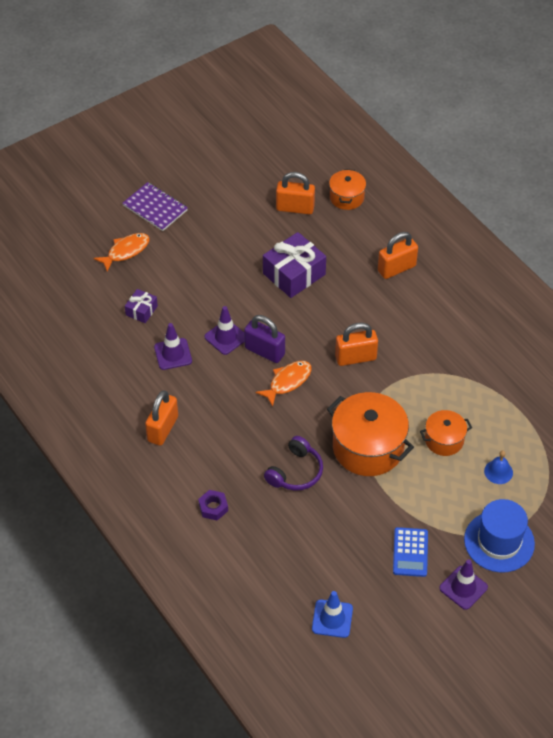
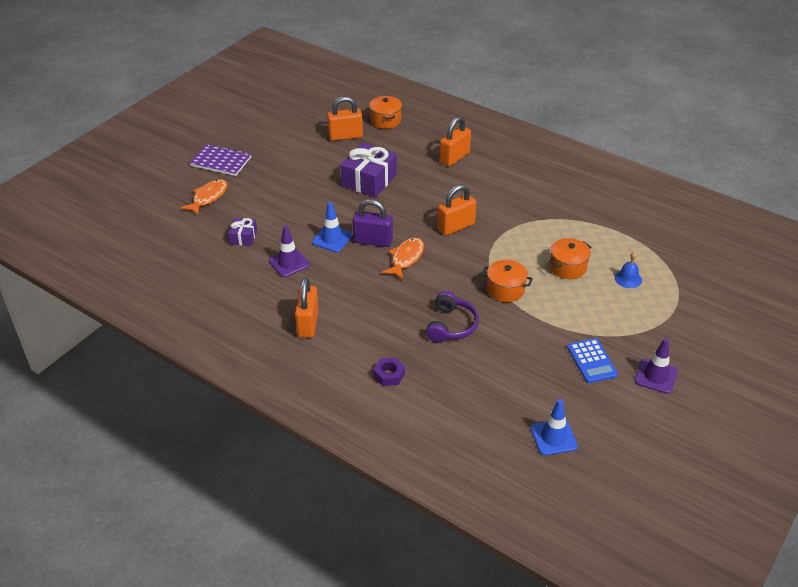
camera: 20 degrees left, 10 degrees down
(226, 337) = (332, 239): purple traffic cone -> blue traffic cone
(368, 447) = (505, 290): orange pot -> orange pot, size x0.55
(499, 541) = (663, 331): blue hat -> none

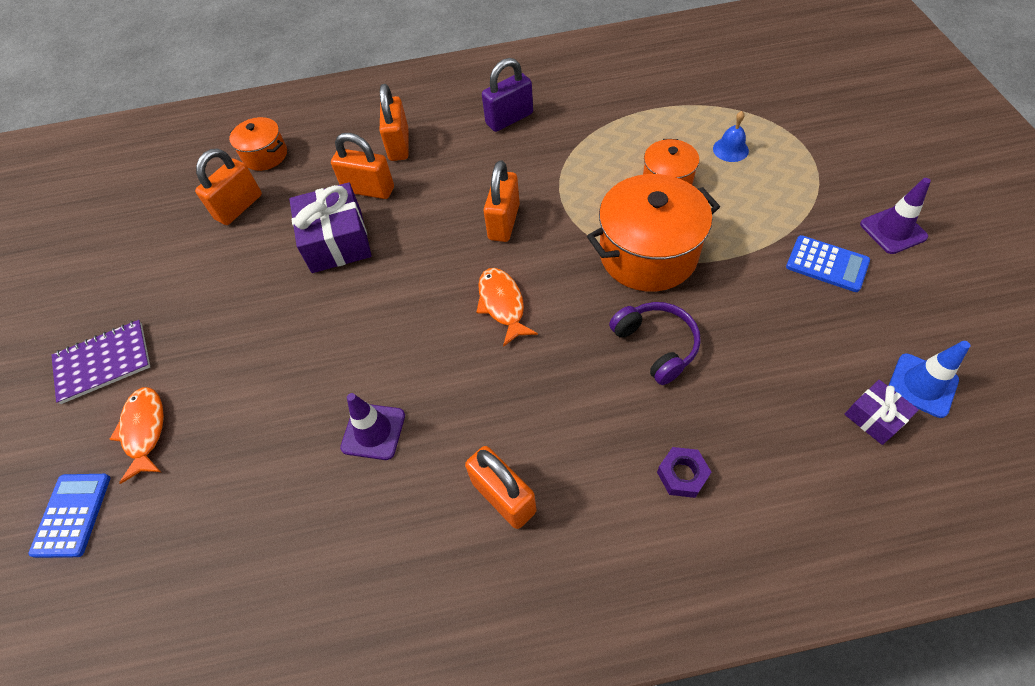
camera: 40 degrees left, 15 degrees up
(154, 207) = (72, 515): none -> blue calculator
(243, 237) = (267, 447): purple gift -> purple gift (874, 417)
(332, 239) = (386, 351): blue traffic cone -> none
(373, 241) = (437, 313): purple padlock -> purple padlock (509, 119)
(412, 168) = (368, 189): none -> orange padlock
(505, 290) = (648, 254): orange pot -> orange pot, size x1.82

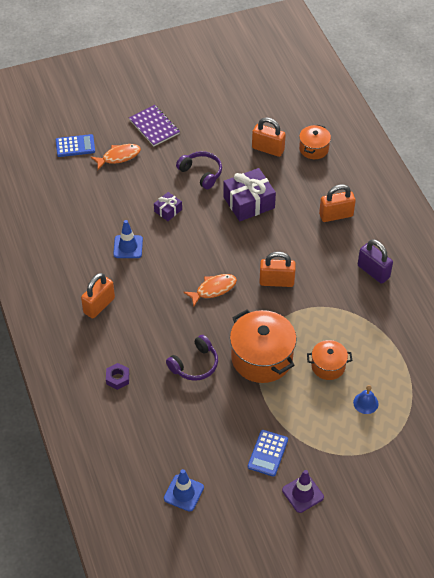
camera: 75 degrees right, 5 degrees down
(247, 299) = (201, 173): none -> purple headphones
(368, 189) = (293, 208): orange padlock -> none
(373, 431) = (128, 247): purple traffic cone -> blue traffic cone
(874, 417) = (160, 467): purple gift -> purple gift (168, 210)

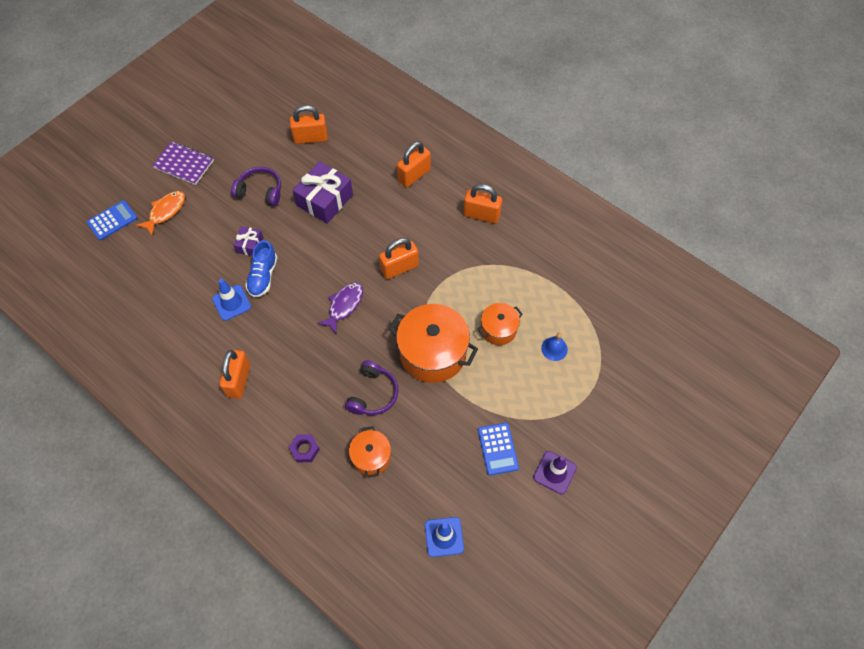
camera: 30 degrees left, 10 degrees up
(164, 238) = (263, 276): none -> blue shoe
(213, 289) = (344, 305): orange fish -> purple fish
(313, 149) = (354, 119): orange pot -> orange pot (371, 457)
(373, 271) = (481, 215): purple padlock -> orange padlock

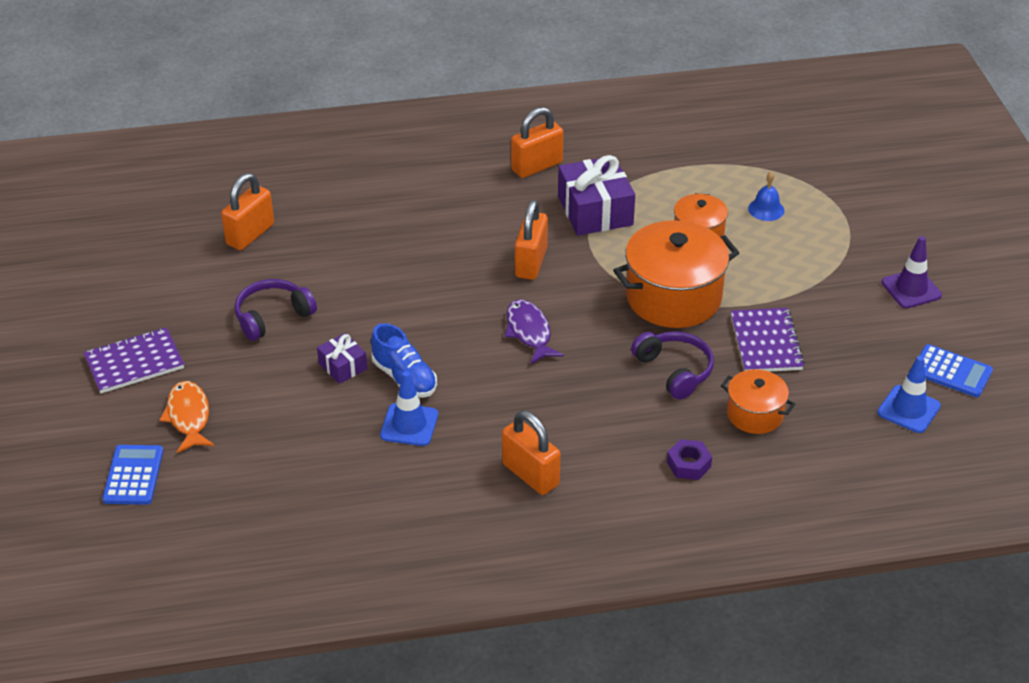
camera: 50 degrees left, 20 degrees down
(324, 200) = (359, 270): purple gift -> purple gift (595, 211)
(414, 175) = (417, 185): orange padlock -> none
(436, 424) = (766, 342): none -> purple notebook
(497, 449) = (843, 313): blue calculator -> blue calculator (951, 372)

